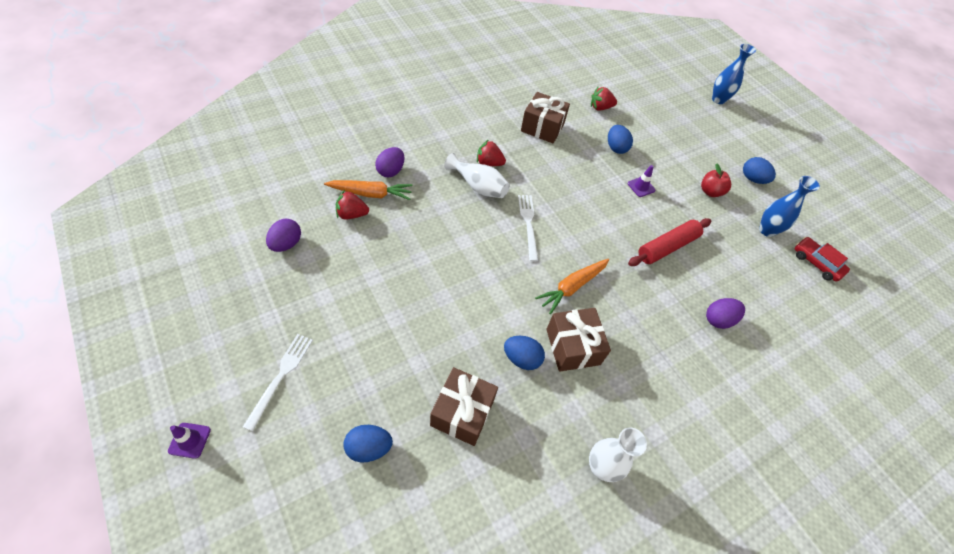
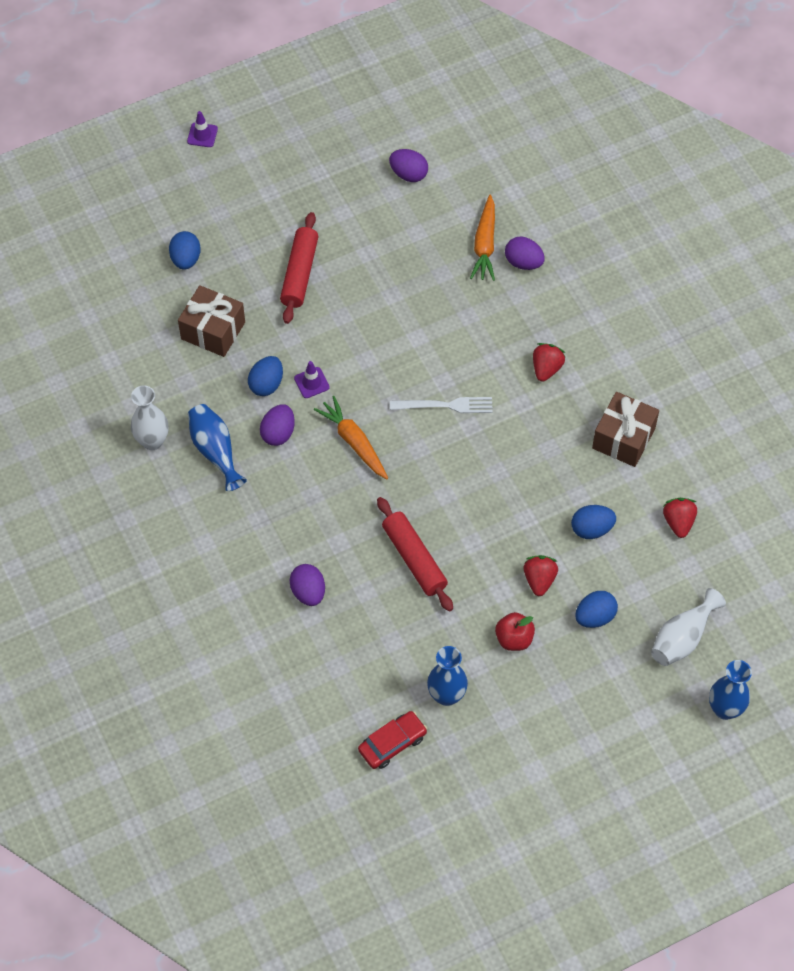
camera: 100 degrees right, 5 degrees up
(280, 377) = (256, 188): white fork -> none
(352, 214) = (452, 228): red strawberry -> red strawberry (539, 580)
(394, 332) = (299, 273): none -> red rolling pin
(478, 186) = (504, 355): white vase -> white vase (682, 638)
(573, 347) = (278, 433): brown gift -> purple egg
(601, 402) = (215, 451): none -> blue vase
(641, 187) = (517, 548): purple traffic cone -> purple traffic cone (311, 383)
(752, 179) = (543, 707): blue egg -> blue egg (595, 617)

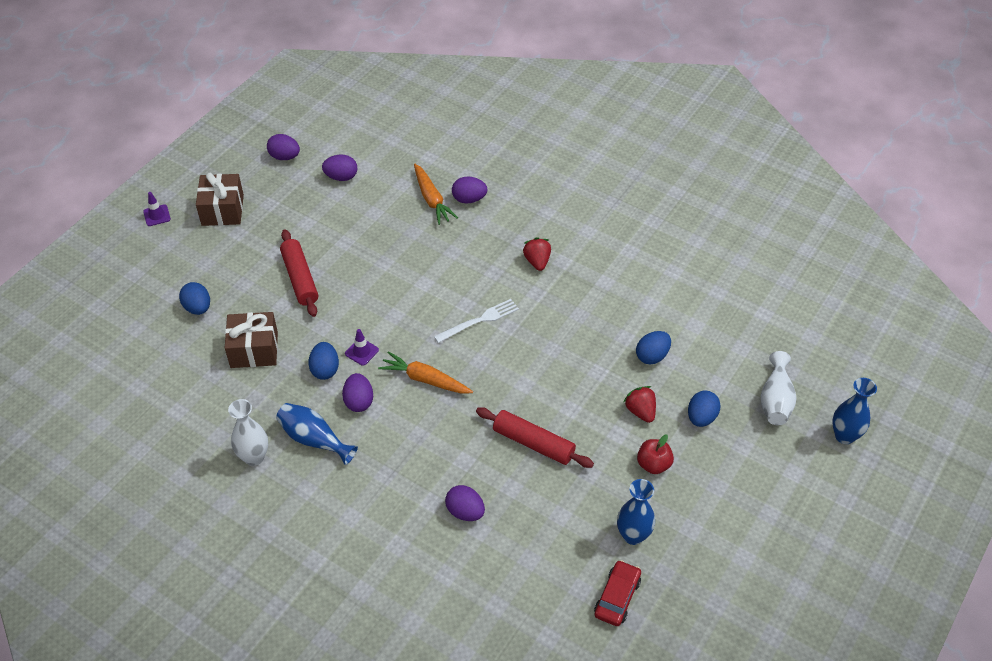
camera: 30 degrees left, 10 degrees down
(365, 123) = (284, 157): none -> purple egg
(623, 438) = (628, 283): brown gift -> brown gift (222, 210)
(678, 522) = (710, 321): red strawberry -> none

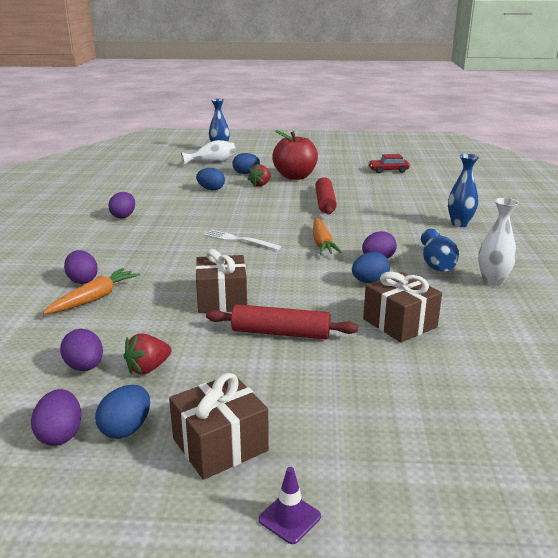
camera: 120 degrees left, 25 degrees down
(198, 308) = (399, 383): blue egg -> blue egg (126, 429)
(300, 278) = (280, 333): red rolling pin -> red rolling pin turned 60 degrees clockwise
(361, 352) = (329, 273): purple traffic cone -> none
(372, 266) = (222, 299): none -> brown gift
(465, 512) = (403, 208): purple egg -> purple egg (123, 216)
(537, 261) = (149, 235): red strawberry -> red strawberry (148, 368)
(633, 535) = (347, 173): blue vase -> blue vase (459, 224)
(653, 464) = (295, 177): red apple -> red apple, size x1.92

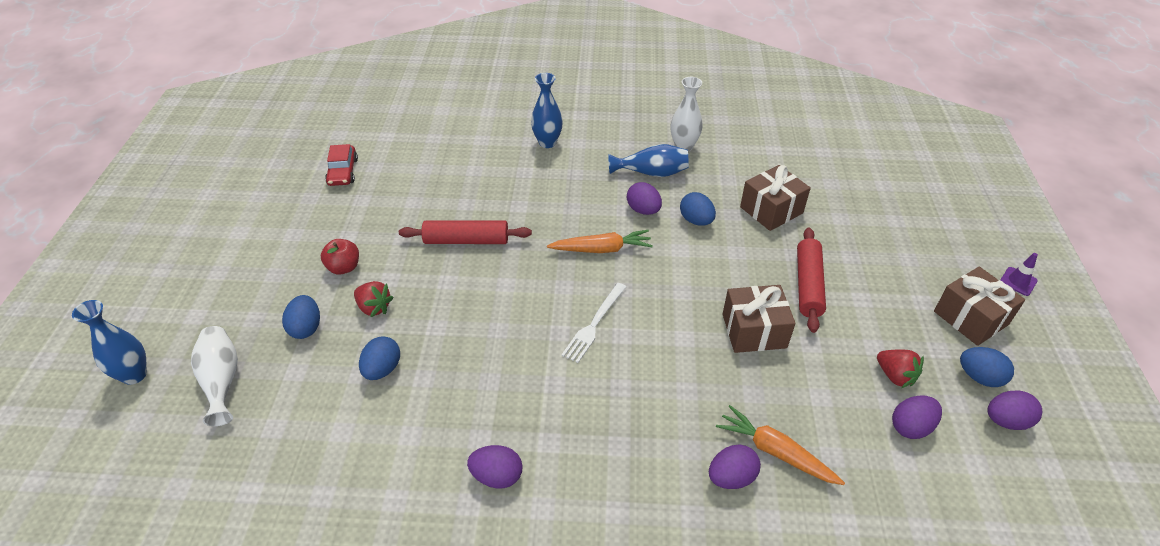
camera: 90 degrees left, 20 degrees up
(295, 177) = (344, 267): red apple -> red apple, size x0.52

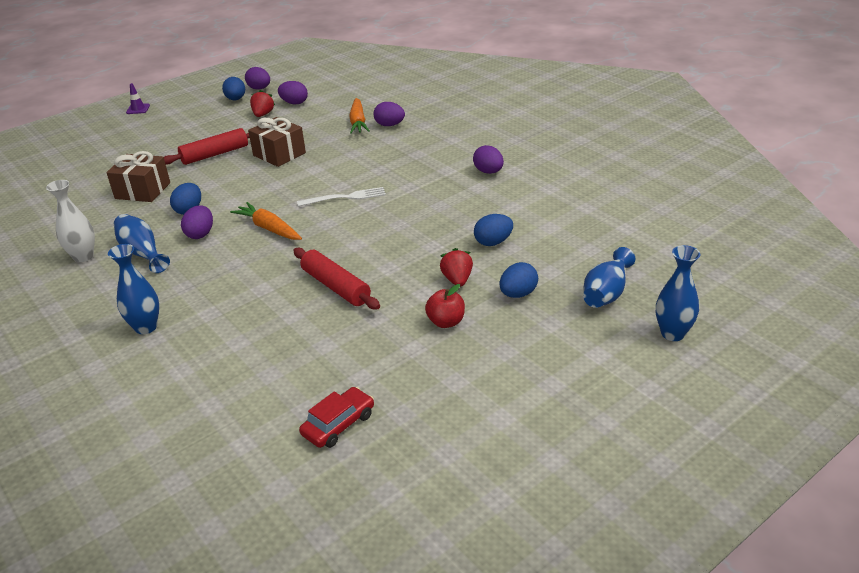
camera: 130 degrees left, 10 degrees down
(222, 380) = (606, 293): white vase -> blue vase
(970, 318) = (188, 111): brown gift -> none

